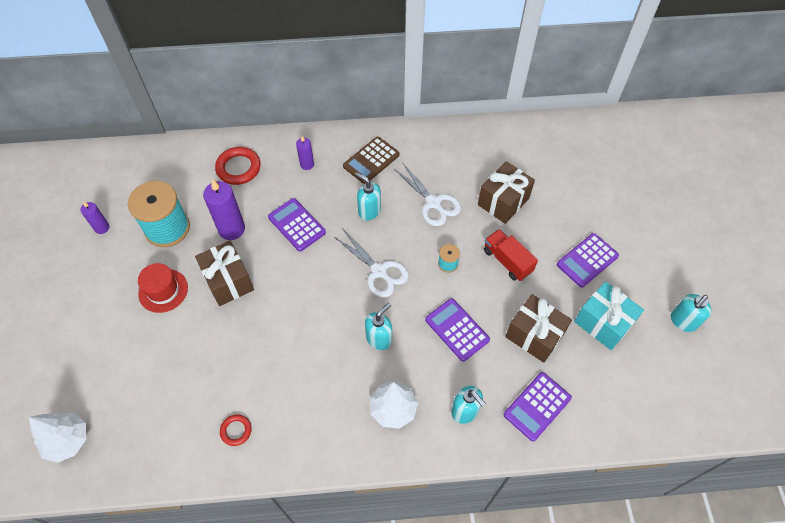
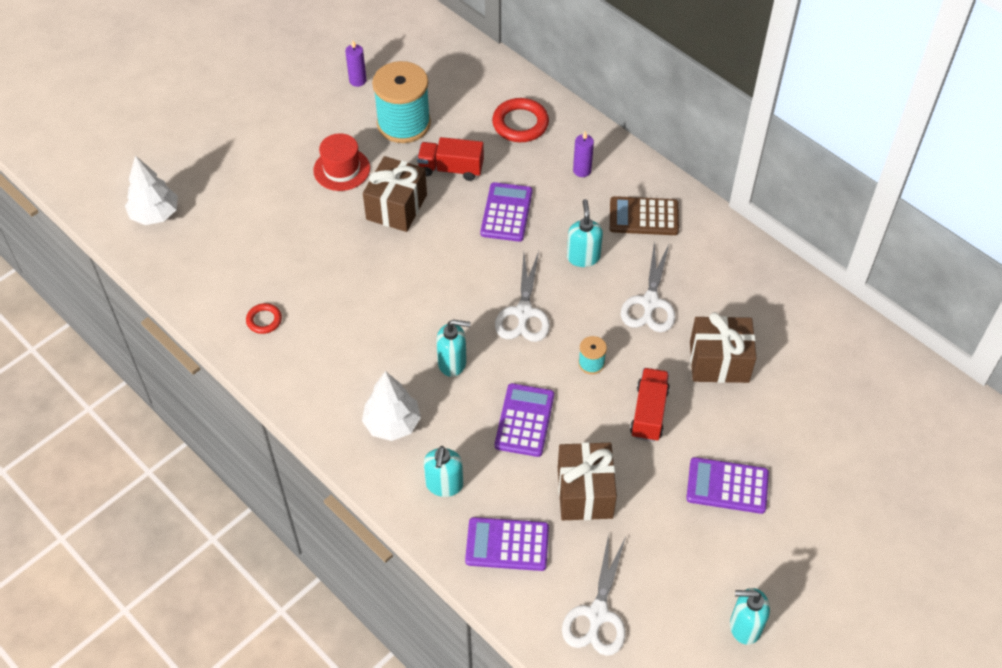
camera: 50 degrees right, 5 degrees down
(232, 229) = (451, 169): purple candle -> red truck
(603, 323) = (663, 548): turquoise gift -> none
(622, 391) = (597, 614): none -> white scissors

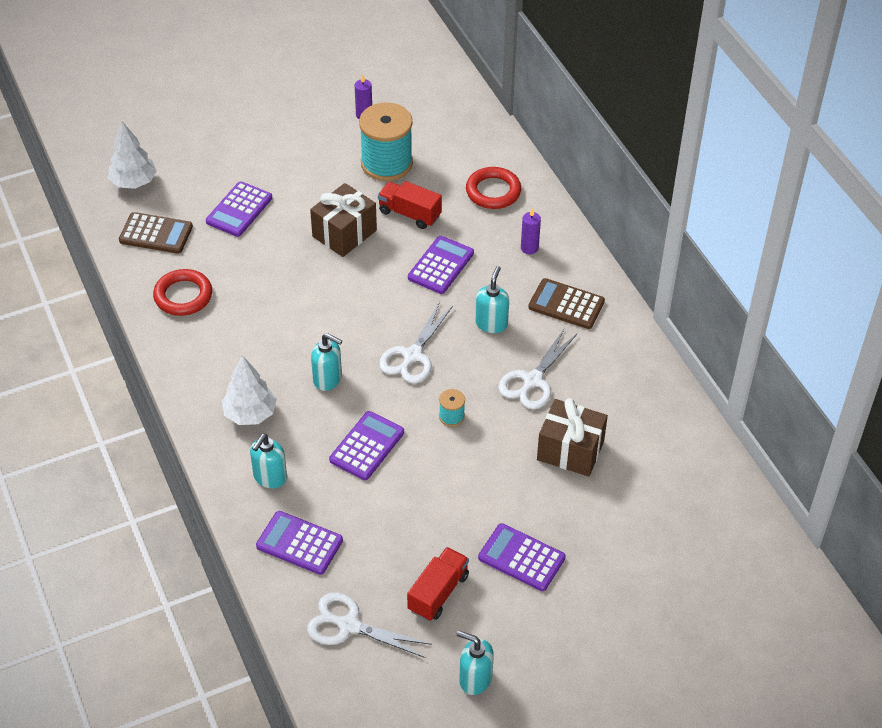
camera: 20 degrees right, 5 degrees down
(204, 263) = (156, 234): none -> brown calculator
(264, 320) = (183, 296): red ring -> red ring, size x1.76
(279, 213) = (239, 210): none -> purple calculator
(341, 169) = (312, 188): red hat -> none
(585, 492) = (389, 522): brown gift -> none
(597, 614) = (349, 625): white scissors -> white scissors turned 75 degrees clockwise
(649, 413) = (482, 474): red truck -> red truck (438, 592)

